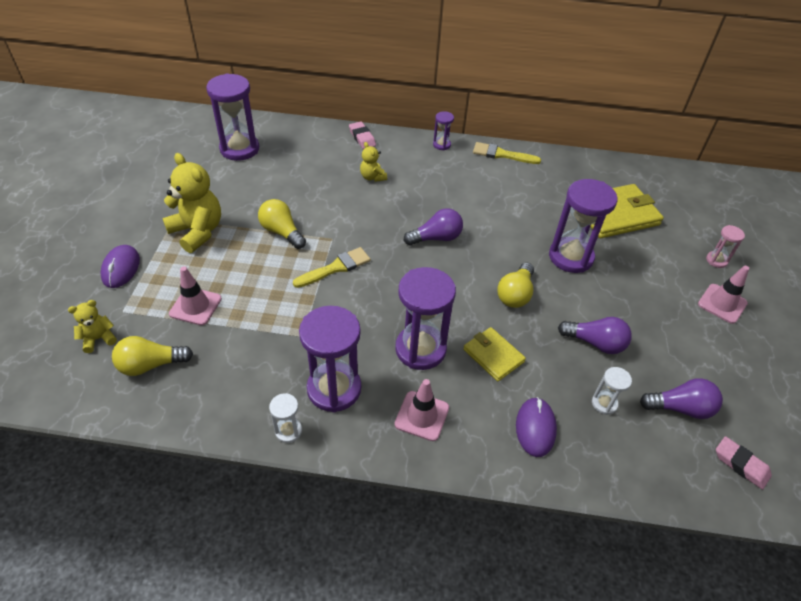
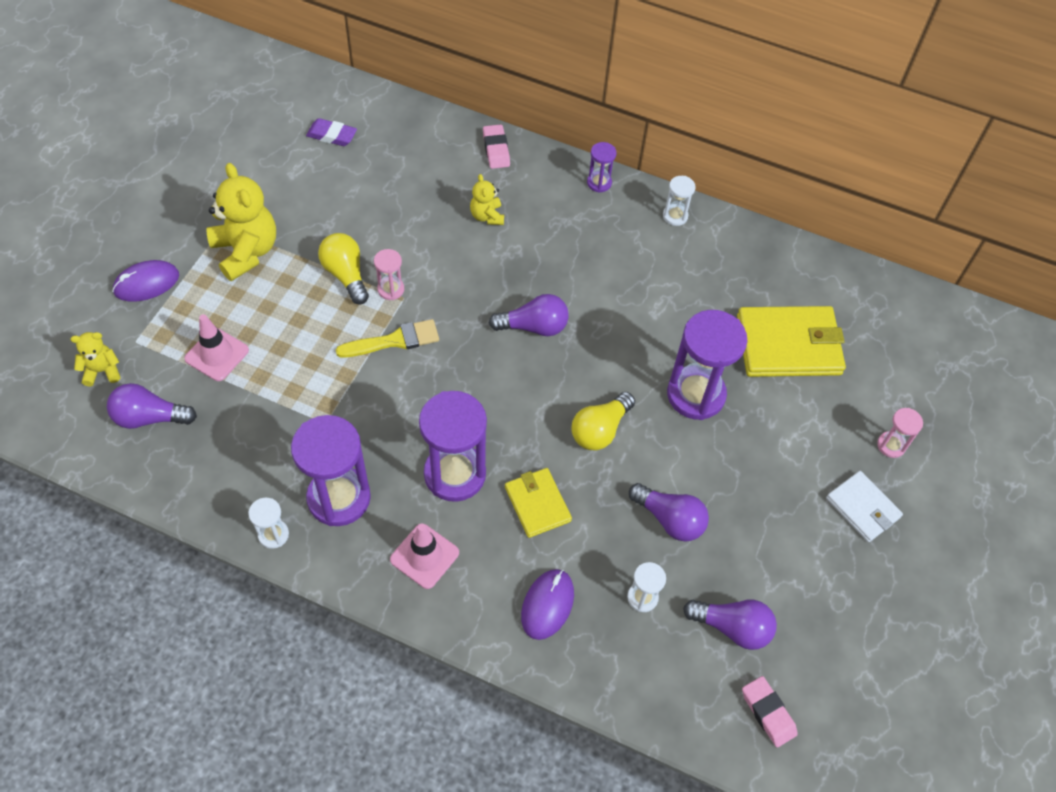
camera: 15 degrees right, 10 degrees up
(121, 268) = (146, 283): purple mouse -> purple mouse turned 45 degrees clockwise
(151, 365) = (150, 417): yellow light bulb -> purple light bulb
(239, 149) = (332, 135): purple hourglass -> purple eraser
(320, 235) = (391, 289): none -> pink hourglass
(501, 154) = (675, 216): yellow brush -> white hourglass
(722, 303) = (863, 508): pink traffic cone -> white wallet

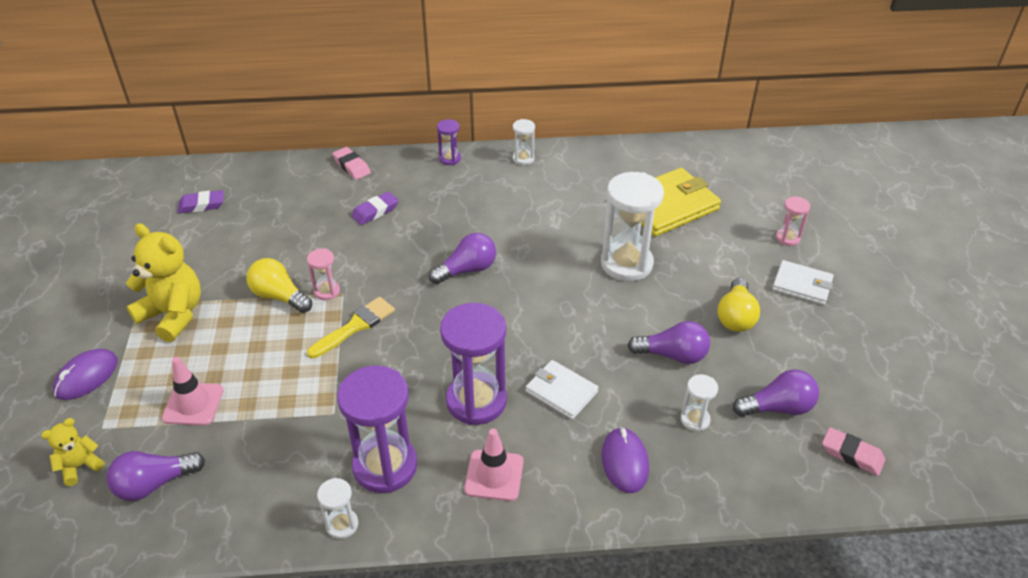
camera: 25 degrees left, 15 degrees down
(487, 216) = (375, 211): yellow teddy bear -> purple eraser
(537, 504) = (561, 391): yellow wallet -> white wallet
(600, 430) = (572, 317): yellow light bulb -> yellow light bulb (735, 316)
(696, 394) = (626, 264): purple hourglass -> white hourglass

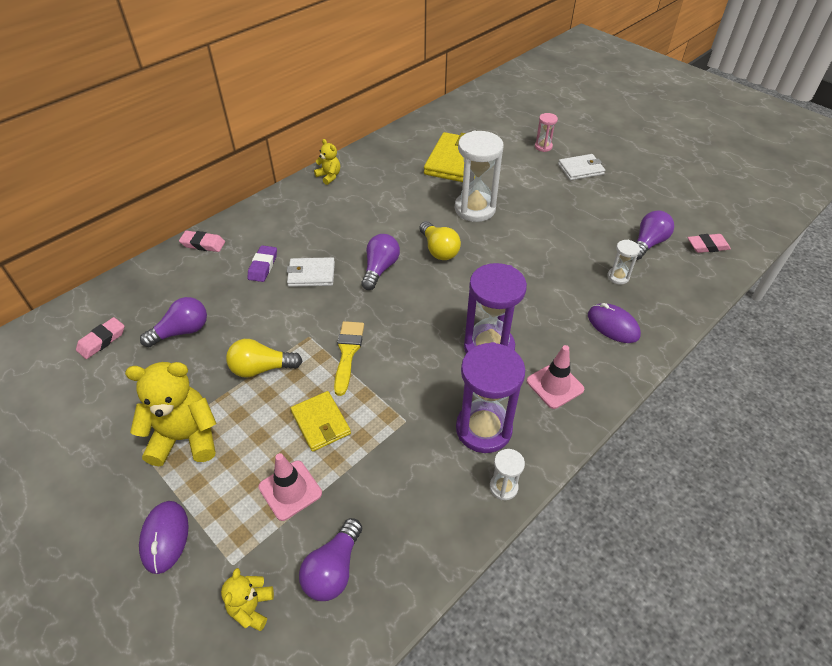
camera: 40 degrees left, 5 degrees up
(202, 205) = (102, 340): purple eraser -> pink eraser
(271, 369) = (321, 423): none -> yellow wallet
(327, 291) = (295, 342): pink hourglass -> none
(450, 159) = (275, 201): purple hourglass -> none
(523, 158) = (329, 176): white hourglass -> yellow teddy bear
(561, 391) = (530, 308): white wallet -> white wallet (311, 274)
(672, 355) = (564, 248): purple light bulb -> purple light bulb (182, 331)
(735, 316) = (569, 206): yellow light bulb -> yellow light bulb (439, 250)

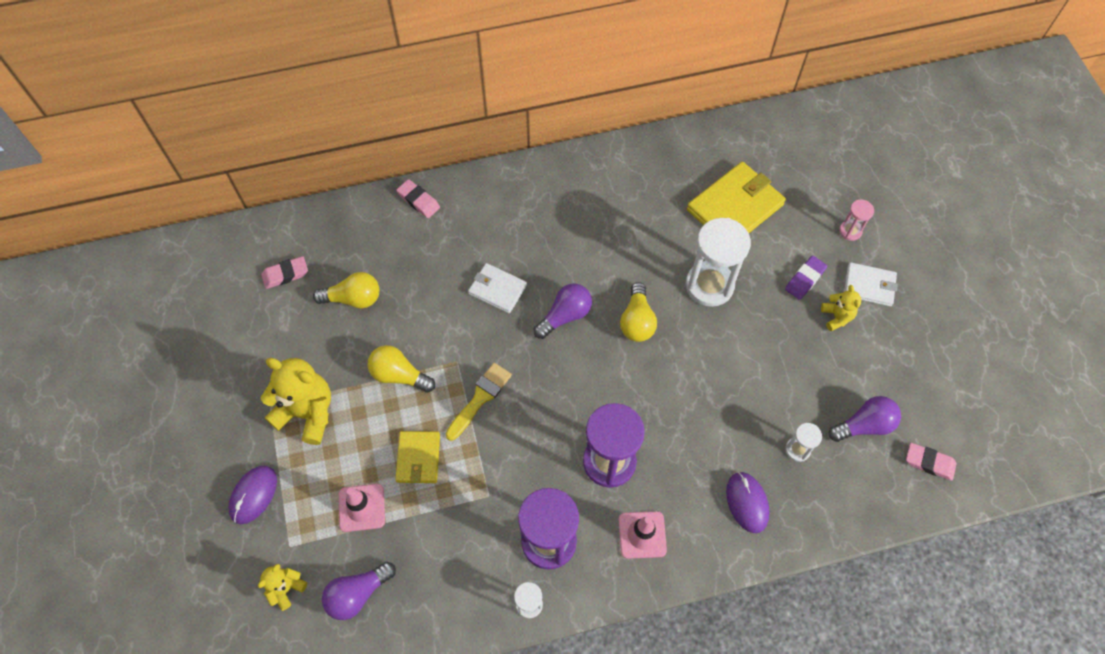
camera: 30 degrees right, 15 degrees up
(182, 331) = (353, 298): purple light bulb -> yellow light bulb
(263, 266) = (459, 257): purple eraser -> purple eraser (805, 279)
(329, 176) = (585, 165): yellow teddy bear -> yellow teddy bear (836, 317)

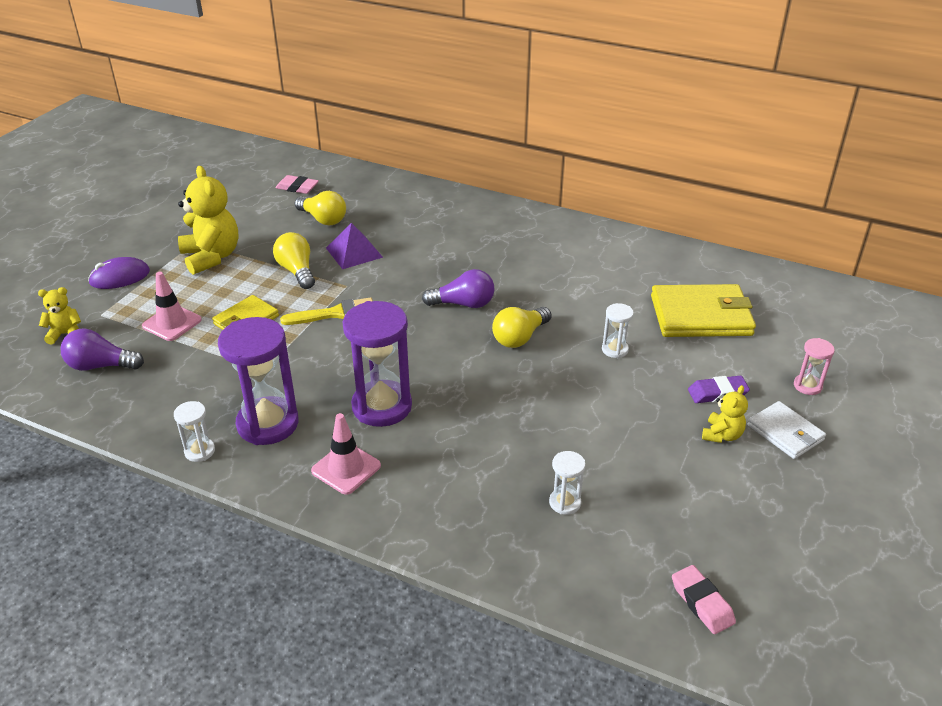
camera: 40 degrees right, 25 degrees down
(418, 201) = (436, 195): pink eraser -> none
(422, 319) = (354, 252): none -> purple pyramid
(497, 289) = (430, 264): white wallet -> none
(709, 285) = (615, 350): white hourglass -> white hourglass, size x0.48
(747, 502) = (467, 508): purple mouse -> none
(864, 425) = (659, 528): purple light bulb -> none

